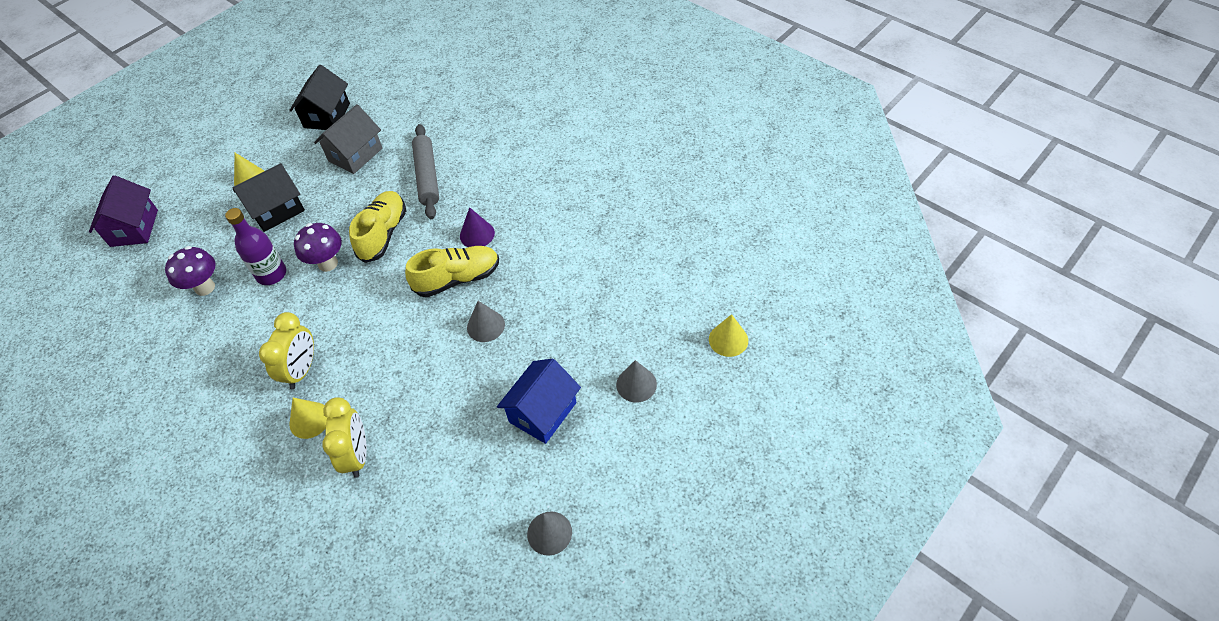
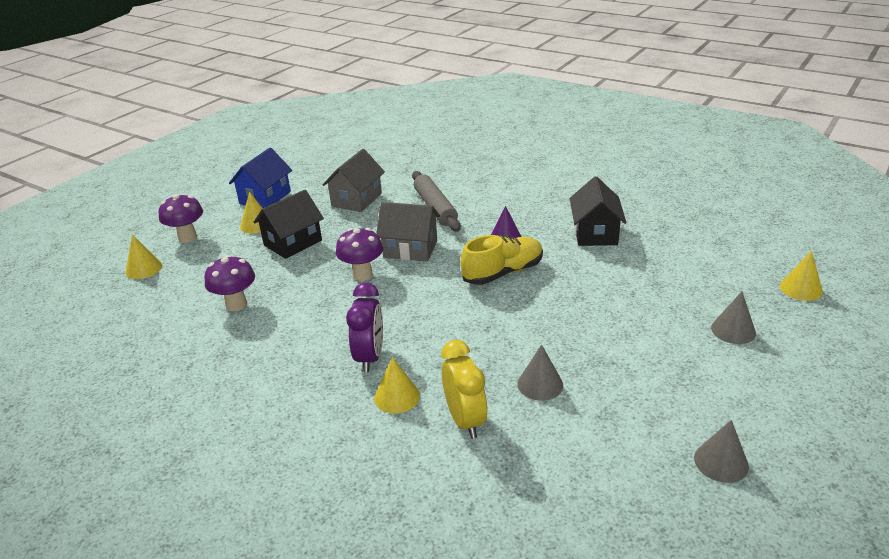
camera: 10 degrees left, 20 degrees down
(134, 228) = (144, 269): purple house -> yellow cone
(182, 190) = (187, 238): none -> purple mushroom
(271, 274) = (306, 288): purple bottle -> none
(302, 370) = (370, 357): yellow clock -> purple clock
(327, 115) = (317, 178): black house -> black house (595, 233)
(383, 234) = (410, 249): yellow shoe -> grey house
(485, 326) = (551, 303): grey cone -> grey cone (540, 384)
(542, 412) = (650, 362): blue house -> blue house (265, 198)

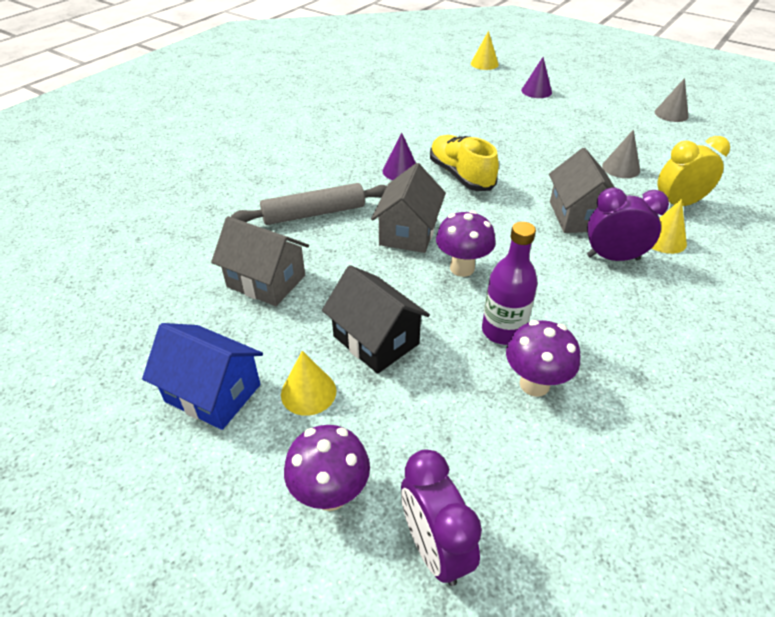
camera: 90 degrees left, 10 degrees up
(144, 269) = (434, 548): yellow cone -> purple clock
(289, 293) = (503, 331): none -> purple bottle
(437, 342) = (578, 216): none -> grey house
(595, 233) = (396, 125): black house -> none
(733, 330) = (536, 91): grey cone -> purple cone

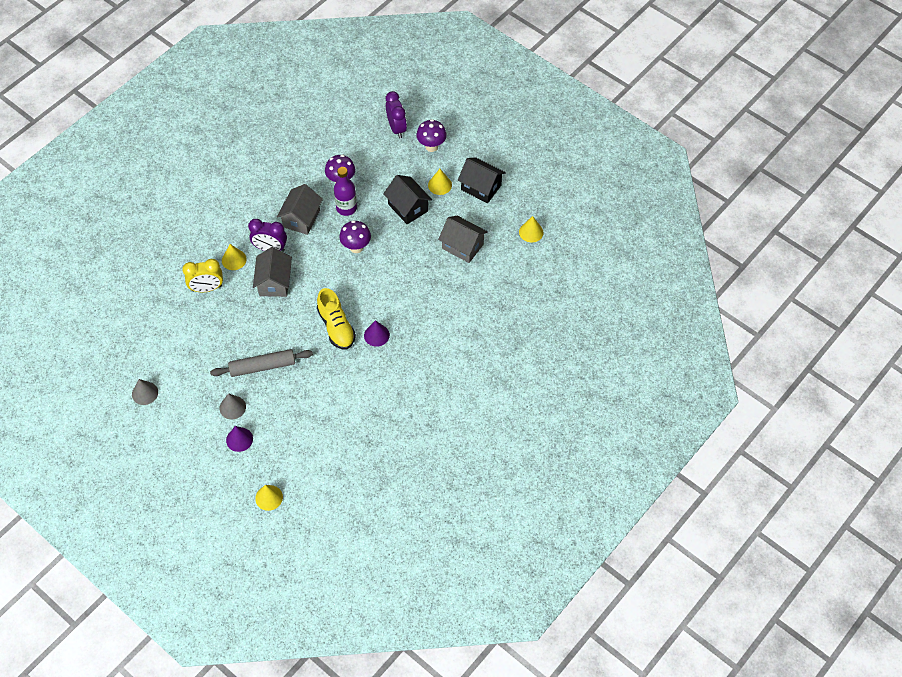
camera: 175 degrees left, 15 degrees up
(127, 312) = (531, 232): none -> yellow cone
(213, 393) = (481, 187): blue house -> black house
(314, 213) = (437, 297): grey rolling pin -> grey rolling pin (262, 367)
(408, 232) = (381, 276): grey house -> grey house (301, 219)
(621, 168) = (223, 327): grey cone -> grey cone (232, 407)

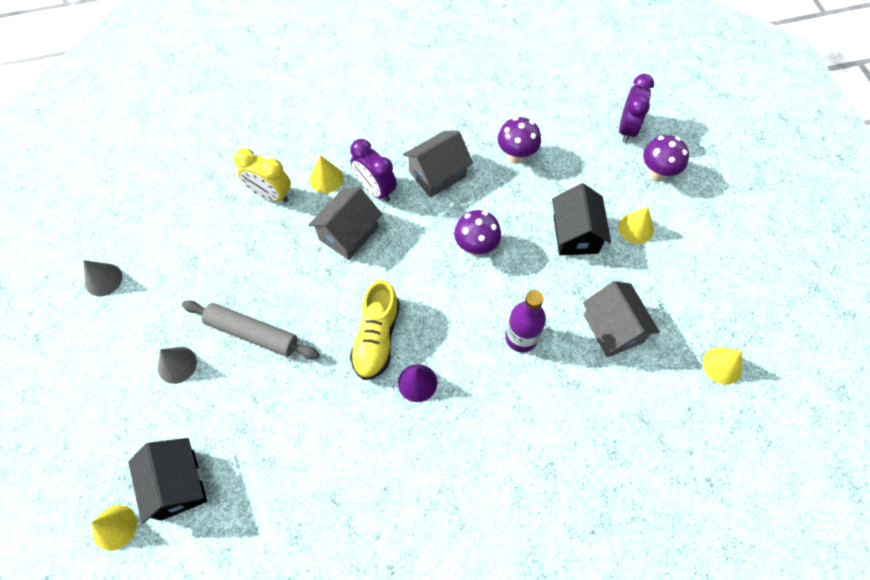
camera: 35 degrees right, 5 degrees up
(239, 439) = (149, 415): purple cone -> none
(346, 208) = (499, 191): purple bottle -> purple bottle (521, 337)
(481, 187) = (689, 262): black house -> black house (178, 484)

